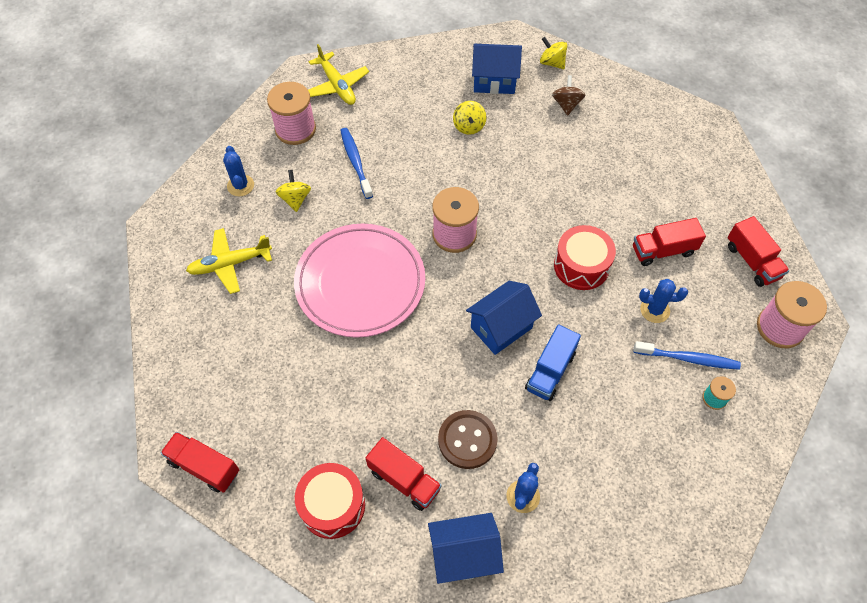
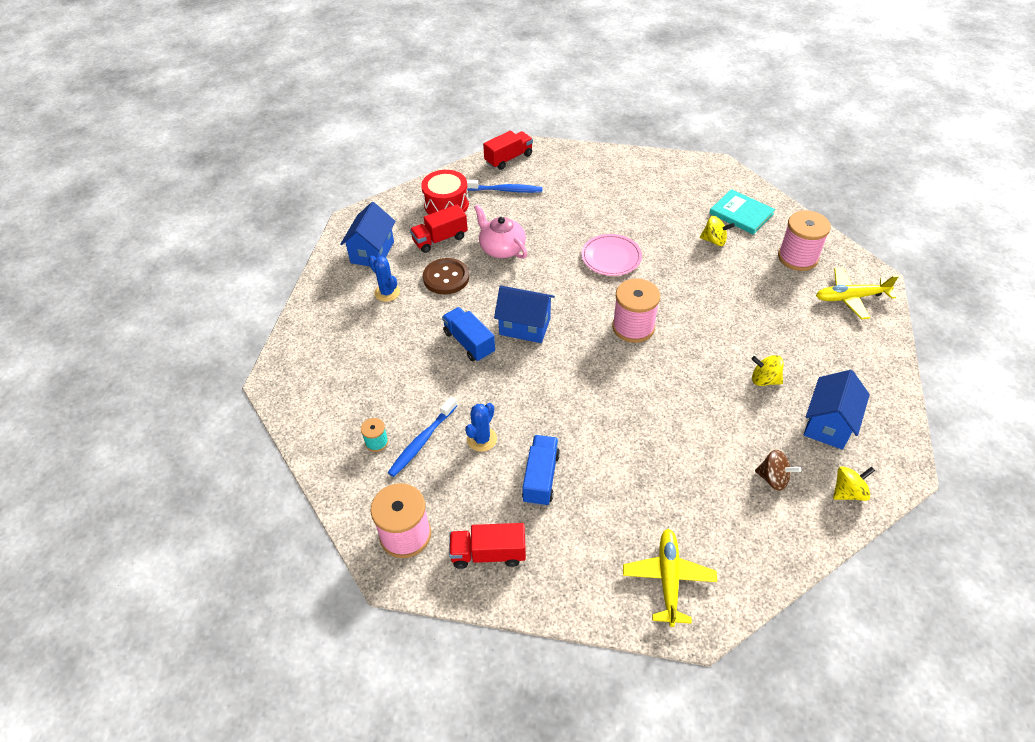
camera: 115 degrees right, 10 degrees down
(230, 264) = (663, 195): yellow plane -> yellow plane (668, 579)
(240, 185) = (741, 214): blue cactus -> turquoise book
(355, 162) = (743, 286): blue toothbrush -> blue toothbrush (505, 190)
(360, 283) = (611, 257): pink plate -> pink plate, size x0.54
(391, 400) = (501, 248): none -> pink teapot
(501, 328) = (525, 326): blue house -> blue house turned 60 degrees counterclockwise
(581, 266) = (556, 404): red drum -> none
(663, 250) = (541, 478): red truck -> blue truck

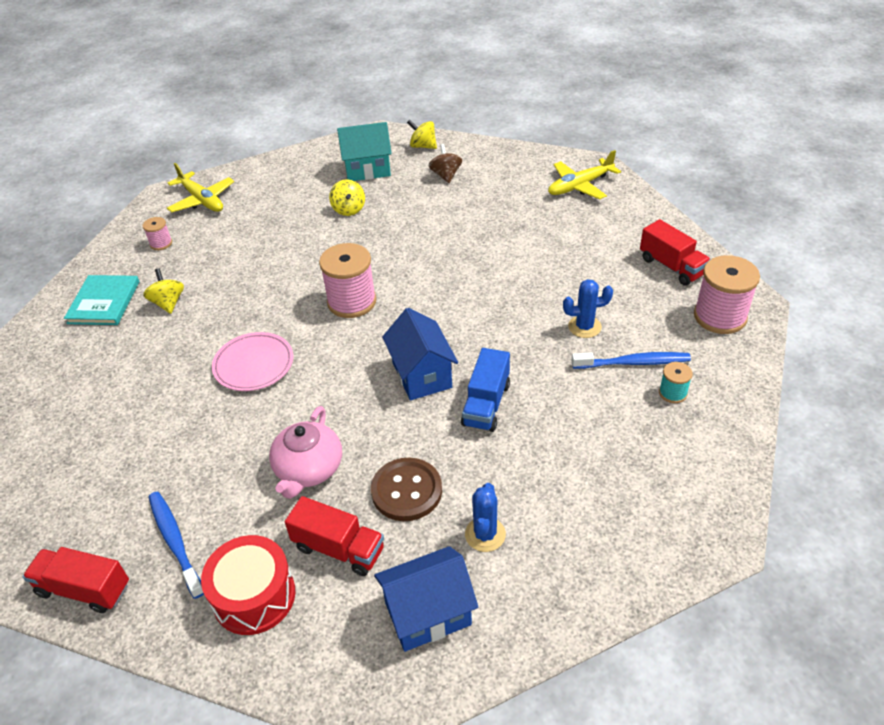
camera: 125 degrees left, 5 degrees down
(541, 478) = (578, 274): blue truck -> none
(797, 257) = (161, 243): pink spool -> pink spool, size x0.50
(828, 424) = (367, 169): blue house -> turquoise house

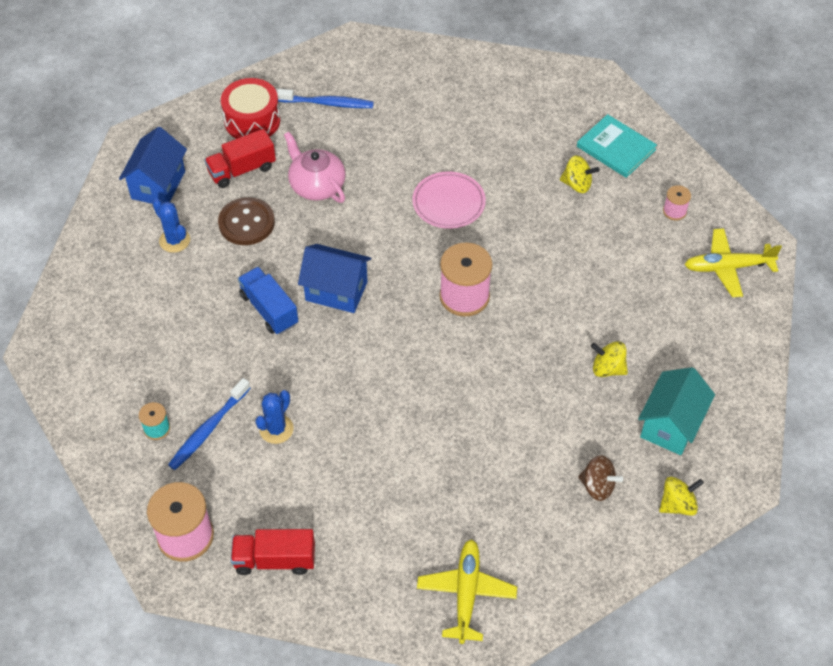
camera: 125 degrees right, 10 degrees up
(84, 589) = (335, 57): red truck -> none

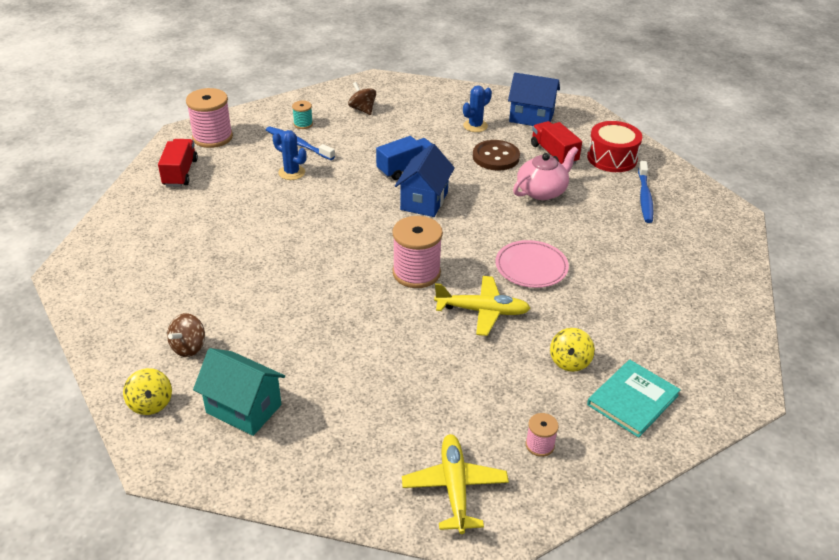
camera: 90 degrees right, 15 degrees down
(123, 362) = (362, 109): none -> brown spinning top
(466, 594) = (114, 262): yellow plane -> yellow plane (482, 311)
(607, 368) = (321, 366): yellow spinning top -> none

